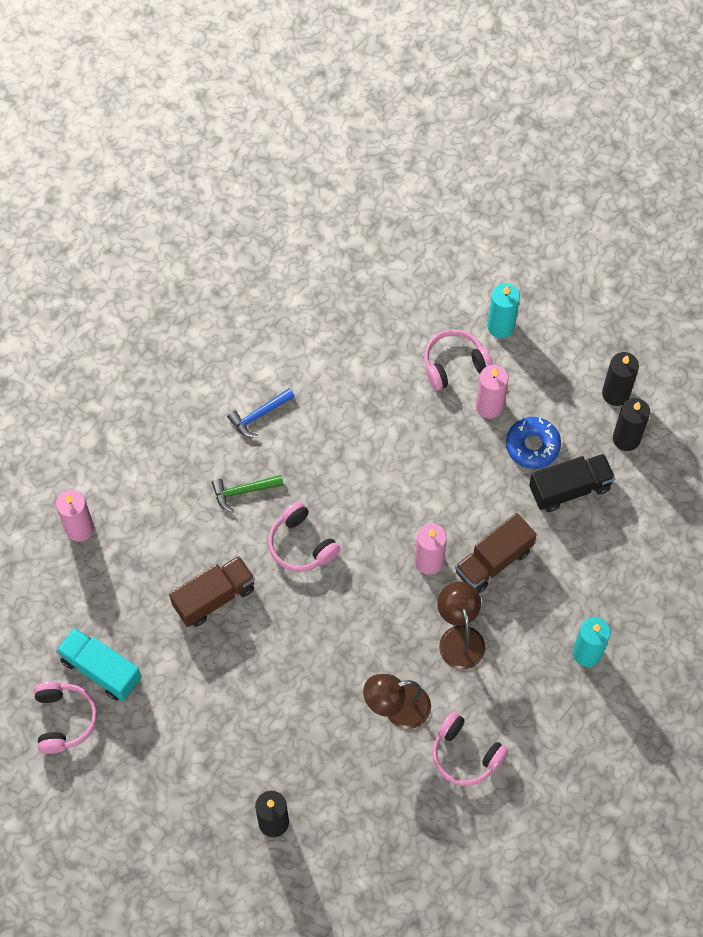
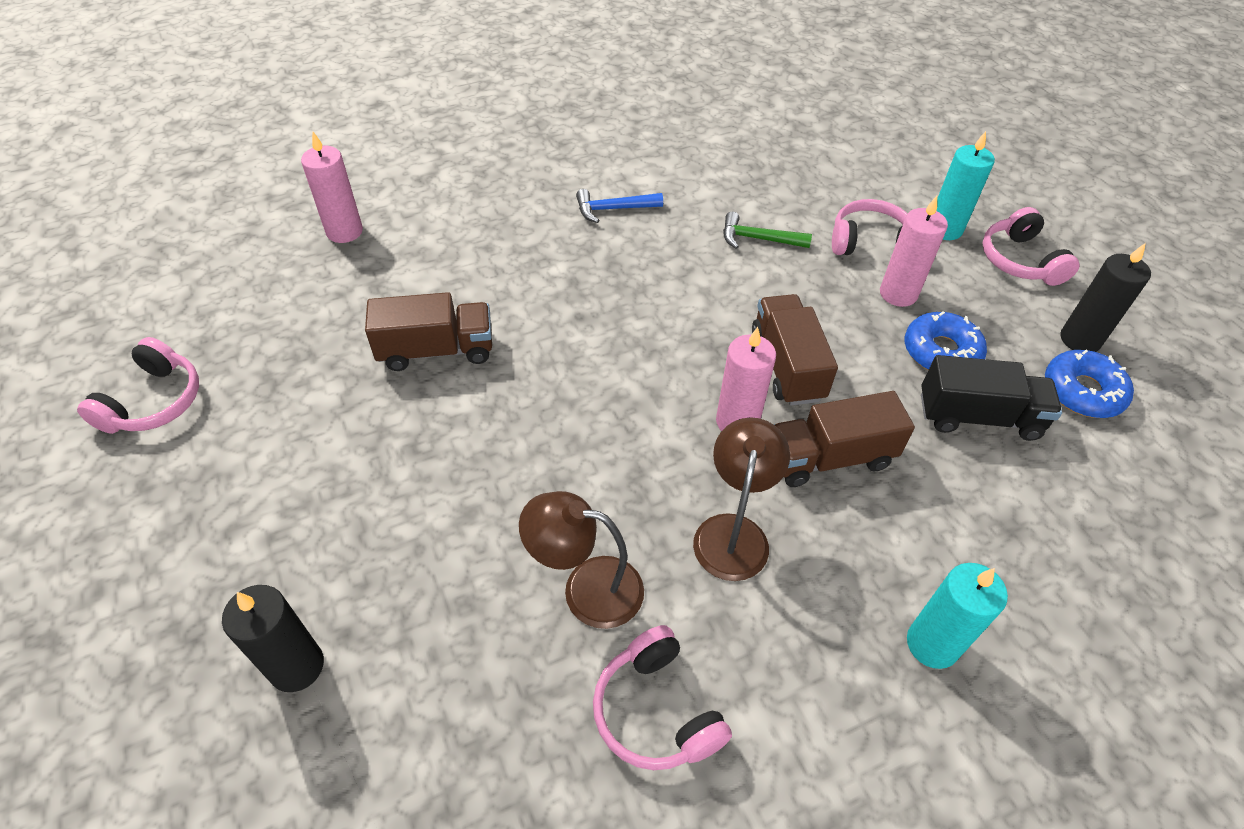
camera: 25 degrees right, 15 degrees down
(101, 669) = (244, 368): turquoise truck -> none
(243, 491) = (548, 265): green hammer -> green hammer (758, 239)
(301, 544) = (580, 340): pink headphones -> pink headphones (1020, 261)
(441, 503) = (787, 365): none -> brown truck
(626, 438) = (1082, 391): black candle -> blue donut

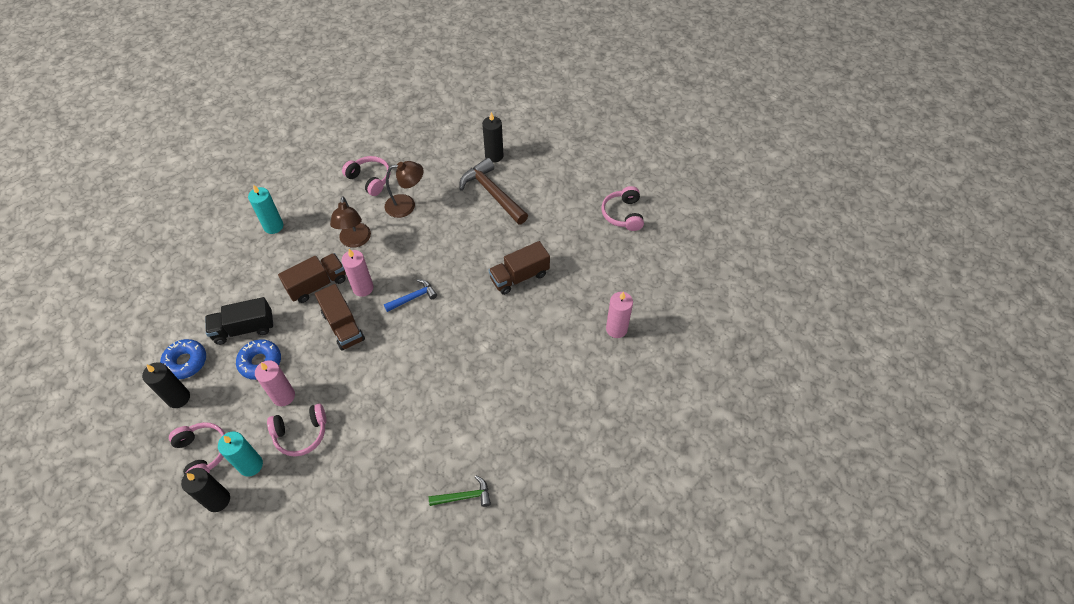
camera: 160 degrees right, 5 degrees up
(373, 548) = (492, 193): none -> brown hammer
(613, 209) = (471, 404): blue hammer -> blue hammer (413, 297)
(758, 239) = (373, 411): green hammer -> green hammer (464, 496)
(987, 207) = (218, 500): none -> black candle

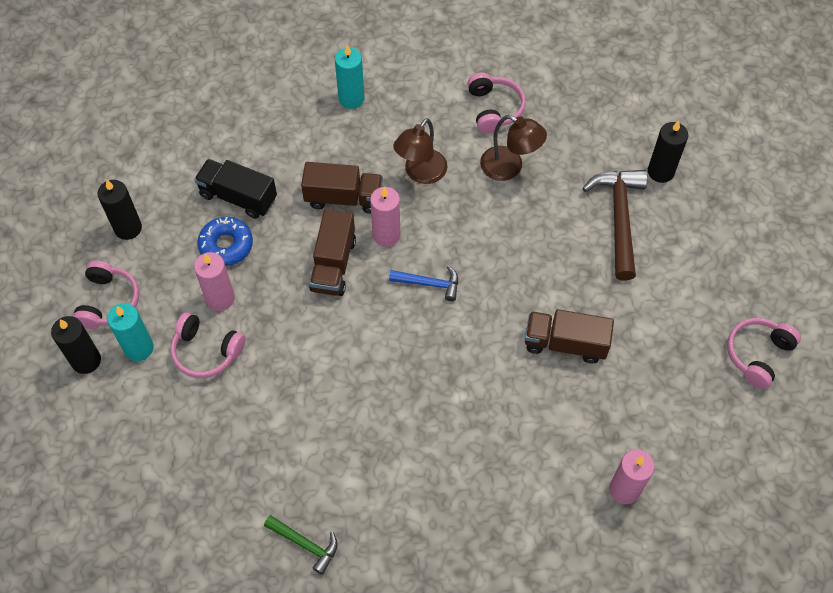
camera: 40 degrees right, 5 degrees up
(186, 362) = (161, 194): blue donut -> none

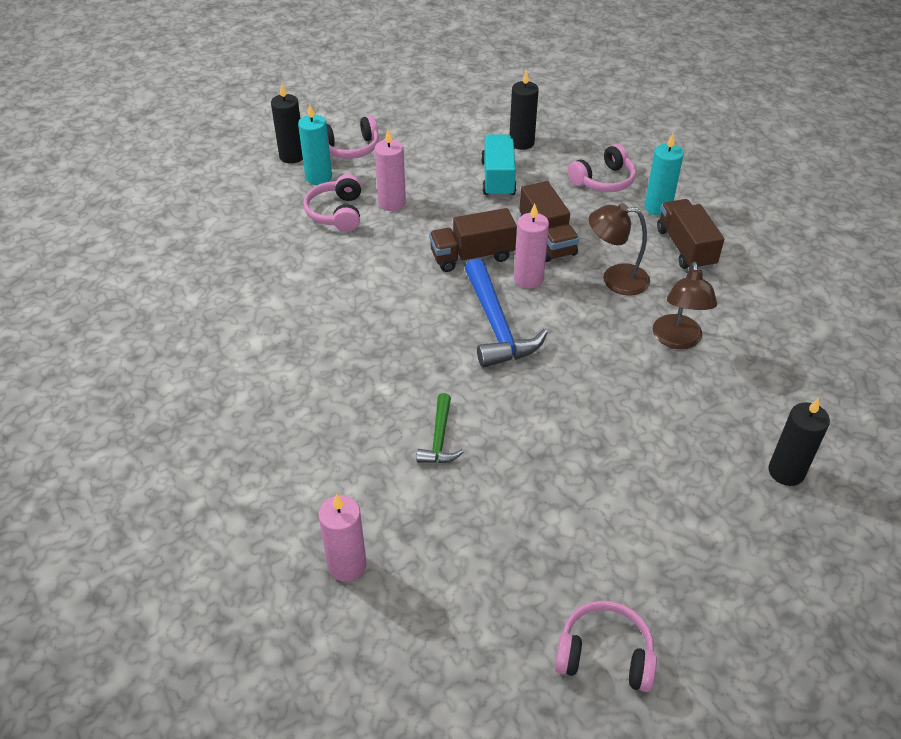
camera: 65 degrees right, 15 degrees down
(128, 228) = (424, 134): black candle -> black candle (521, 143)
(226, 245) = (445, 188): blue donut -> none
(238, 197) = (498, 179): black truck -> turquoise truck
(305, 544) = (181, 333): green hammer -> green hammer (439, 438)
(429, 284) = (496, 325): blue hammer -> blue hammer, size x1.81
(494, 109) = (738, 305): pink headphones -> pink headphones (603, 181)
(565, 343) = (497, 454): brown truck -> brown truck (685, 248)
(619, 219) = (690, 452): brown hammer -> none

